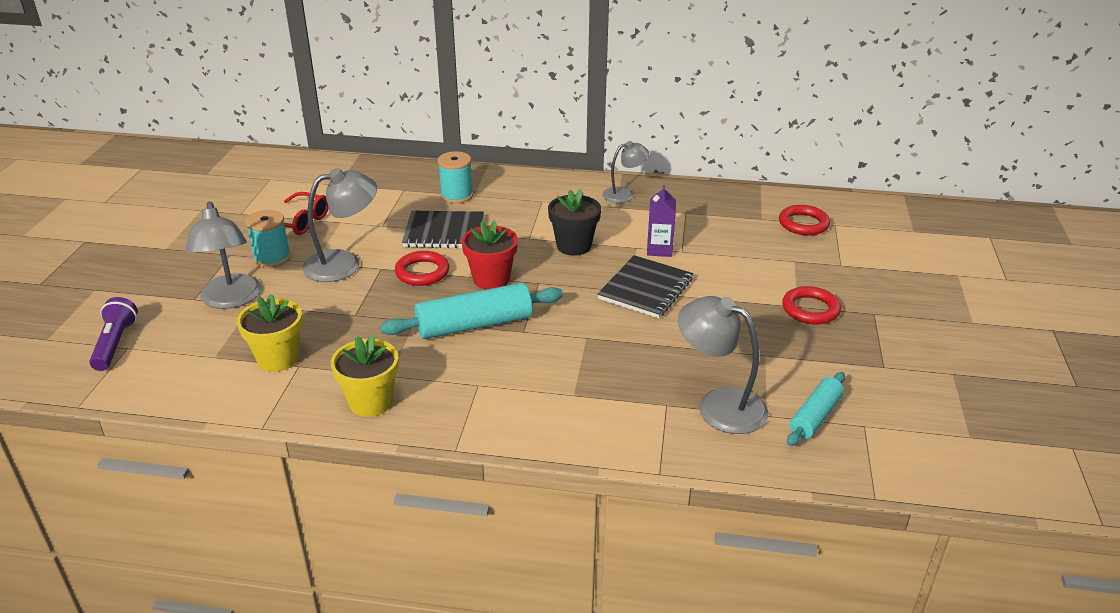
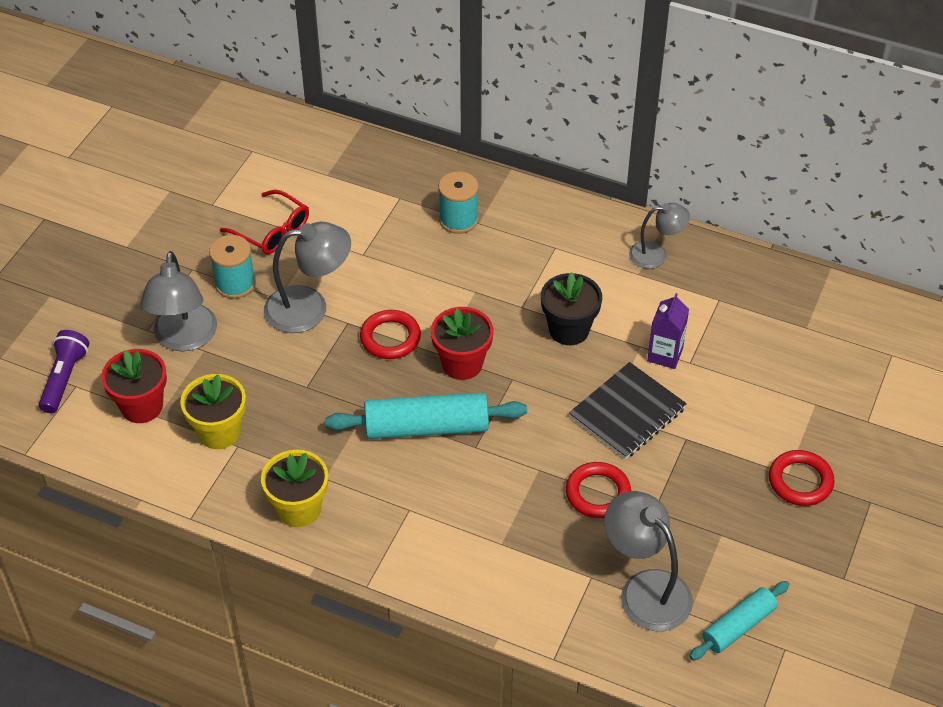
camera: 15 degrees right, 15 degrees up
(197, 352) = (142, 406): none -> red flower pot
(444, 232) = (429, 278): black notebook -> none
(803, 224) = (853, 346): red ring -> red ring (598, 493)

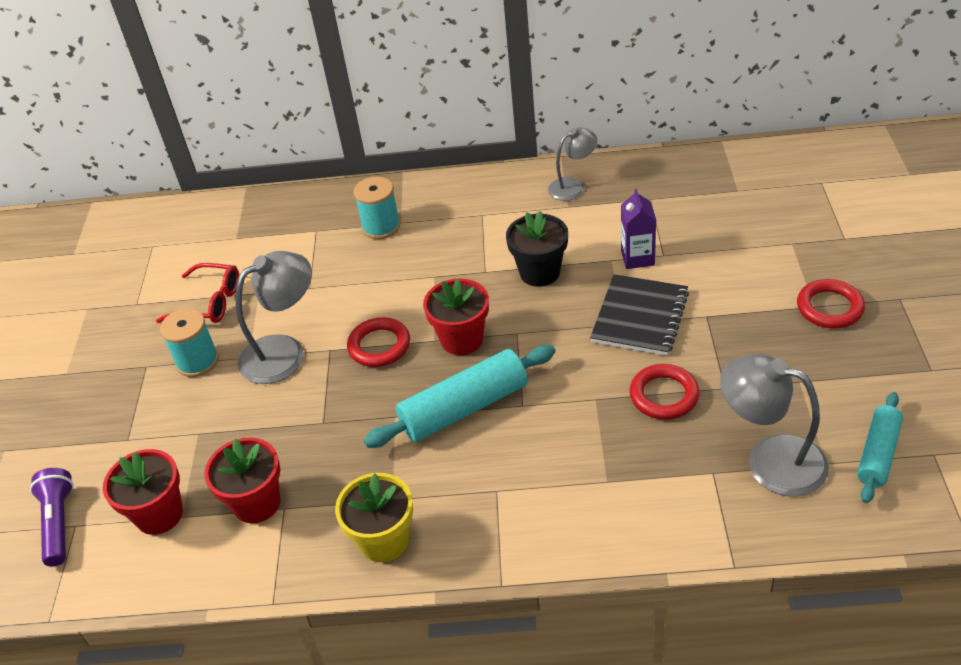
camera: 20 degrees left, 5 degrees down
(184, 339) = (171, 431): grey lamp -> none
(219, 432) = (257, 503): yellow flower pot -> red flower pot

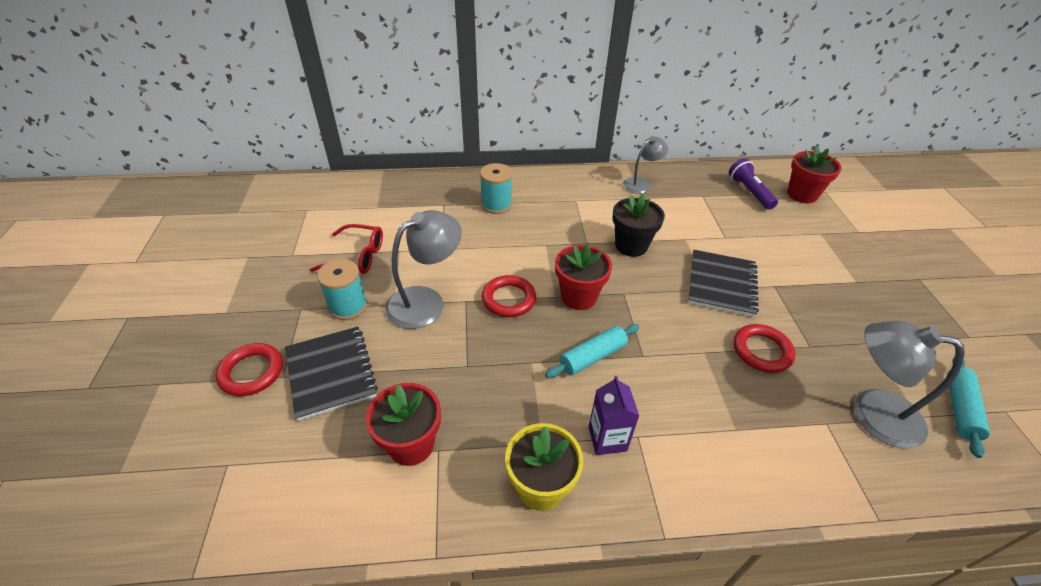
camera: 10 degrees left, 0 degrees up
(59, 523) = (210, 462): purple flashlight -> purple flashlight (749, 192)
(159, 514) = (314, 454): red flower pot -> red flower pot (802, 194)
(177, 434) = (331, 373): none -> black notebook
(464, 408) = (593, 357): turquoise rolling pin -> turquoise rolling pin, size x0.61
(637, 258) = (706, 238): purple carton -> purple carton (607, 439)
(829, 307) = (869, 283): red ring -> red ring (251, 372)

